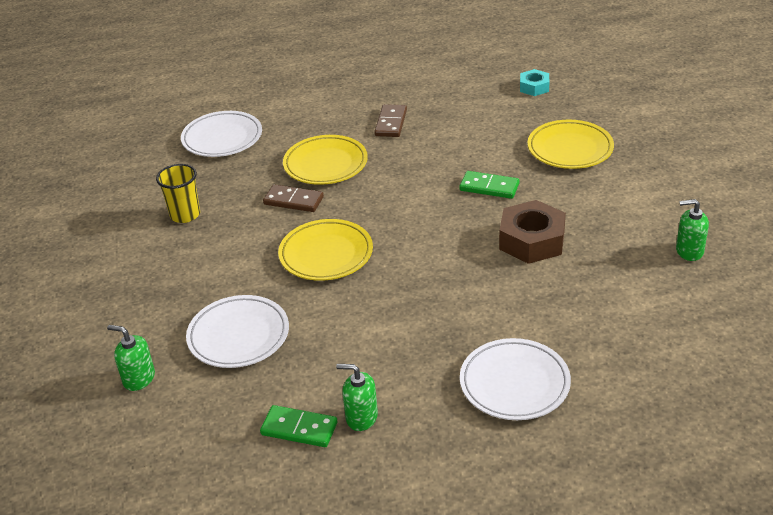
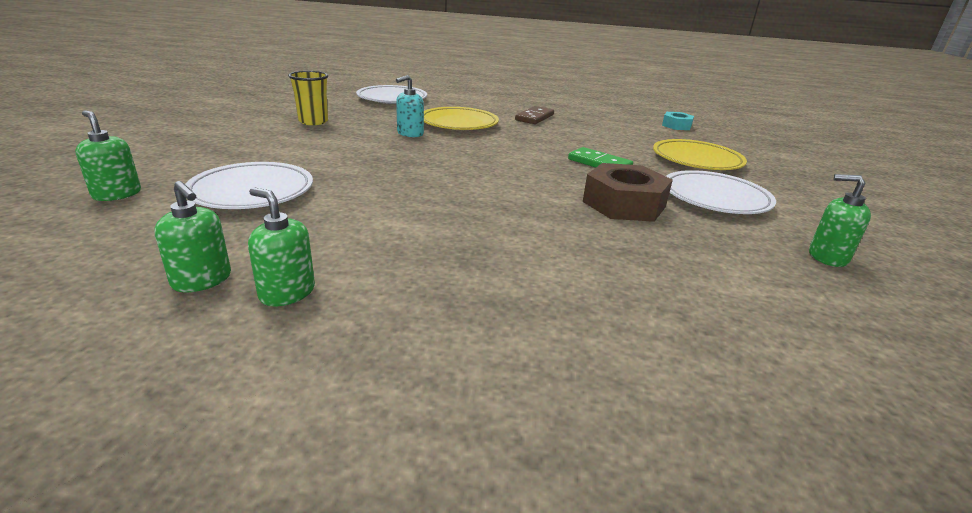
camera: 15 degrees right, 10 degrees down
(293, 201) = (410, 133): brown domino -> turquoise soap dispenser
(299, 428) = (202, 280): green domino -> green soap dispenser
(326, 254) = (402, 165): yellow plate -> none
(514, 383) = (520, 319): white plate -> white plate (715, 198)

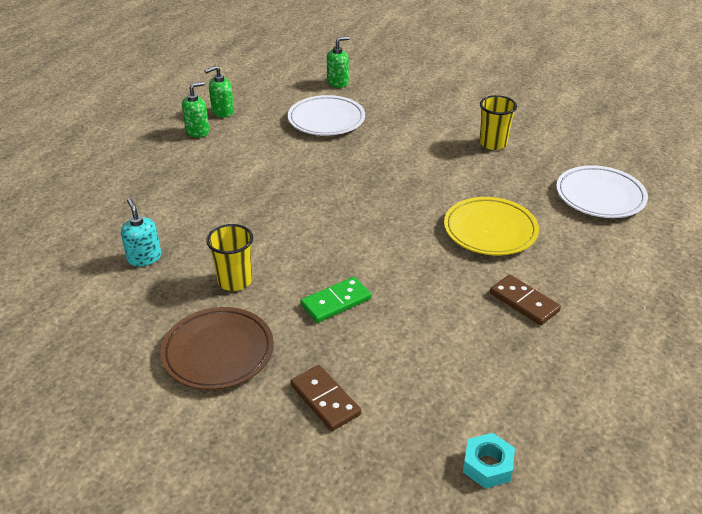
camera: 110 degrees right, 10 degrees up
(410, 133) = (452, 193): turquoise soap dispenser -> turquoise soap dispenser (144, 258)
(624, 204) = (235, 281): brown nut -> yellow cup
(696, 160) = (325, 399): yellow plate -> brown domino
(715, 198) = (218, 352): white plate -> brown plate
(827, 257) = (86, 362): green soap dispenser -> none

